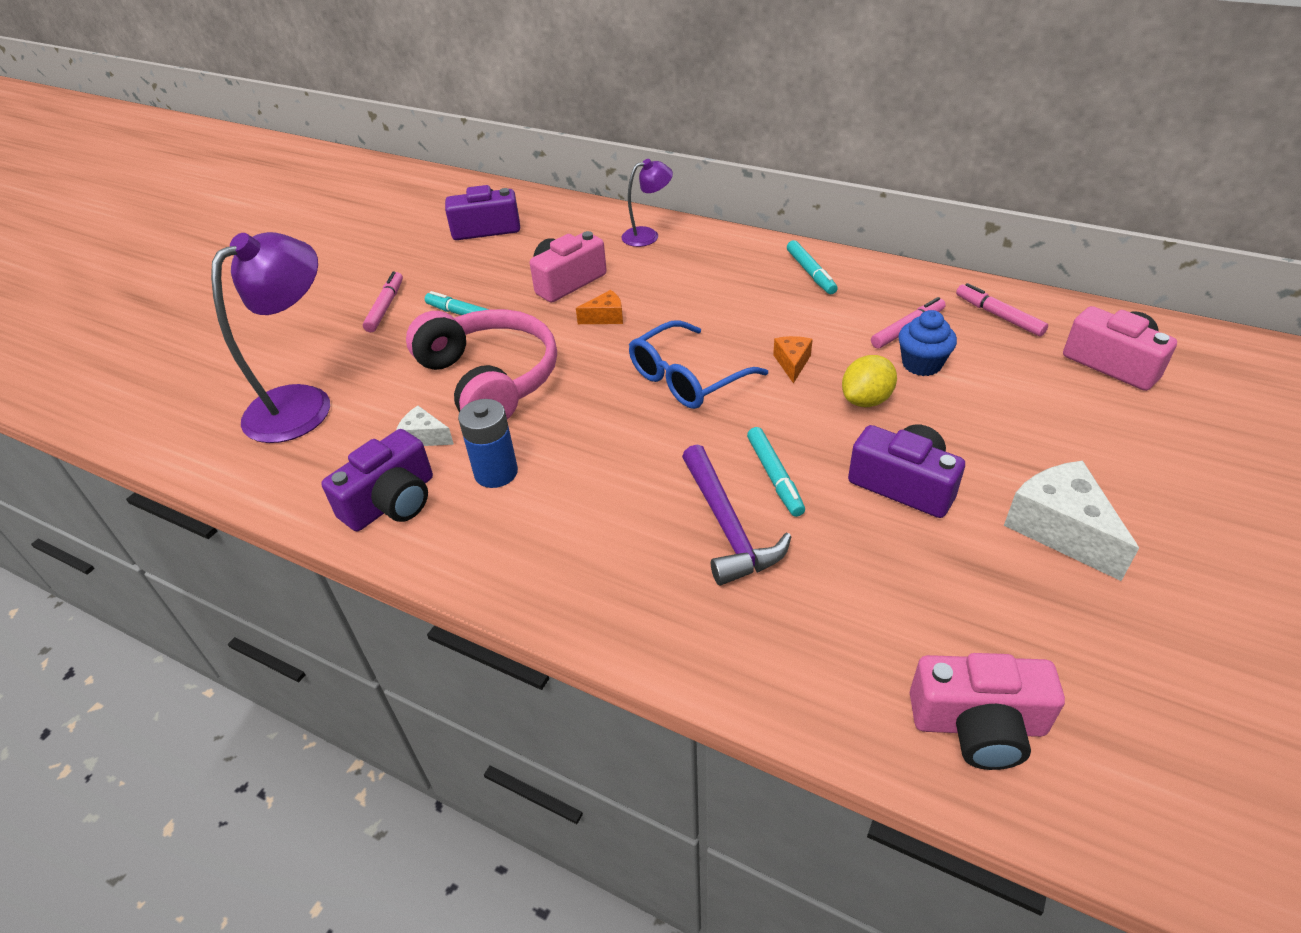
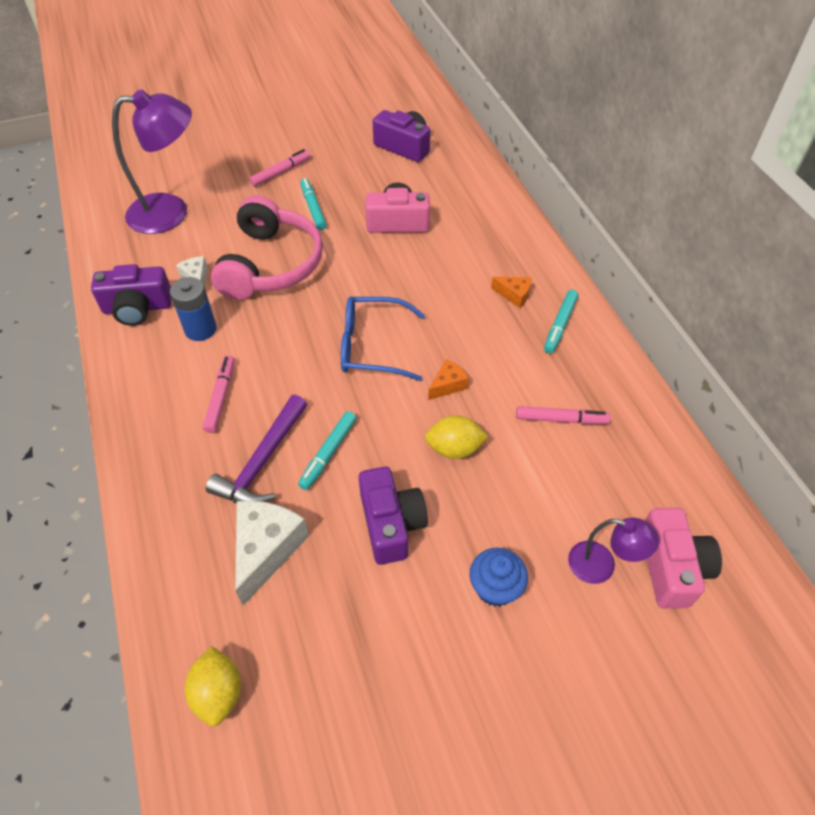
camera: 40 degrees right, 10 degrees up
(605, 317) = (385, 266): orange cheese -> orange cheese (514, 295)
(648, 235) = (494, 218): purple lamp -> purple lamp (601, 566)
(921, 364) = (530, 453): blue cupcake -> blue cupcake (495, 587)
(978, 725) = (218, 693): pink camera -> yellow lemon
(998, 316) = (644, 461): pink marker -> pink marker (220, 397)
(1060, 529) = (437, 638): white cheese -> white cheese (266, 549)

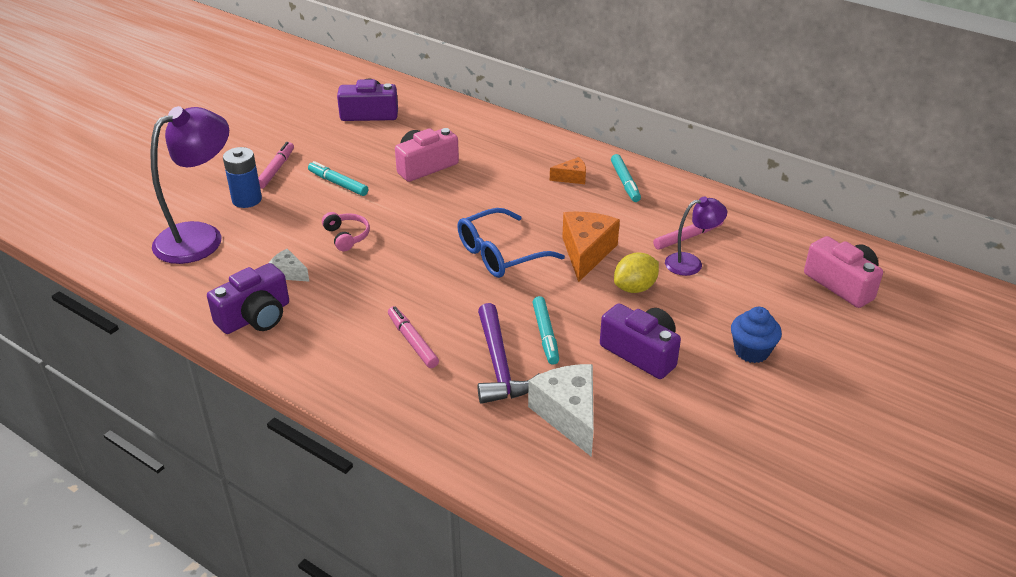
camera: 35 degrees left, 15 degrees down
(200, 329) = (336, 306): blue battery -> blue battery (247, 200)
(218, 693) = (635, 515): yellow lemon -> none
(271, 264) = (347, 236): pink headphones -> pink headphones, size x0.42
(448, 385) = (586, 253): orange cheese -> orange cheese, size x1.88
(601, 566) = (802, 305): purple lamp -> purple lamp (691, 263)

